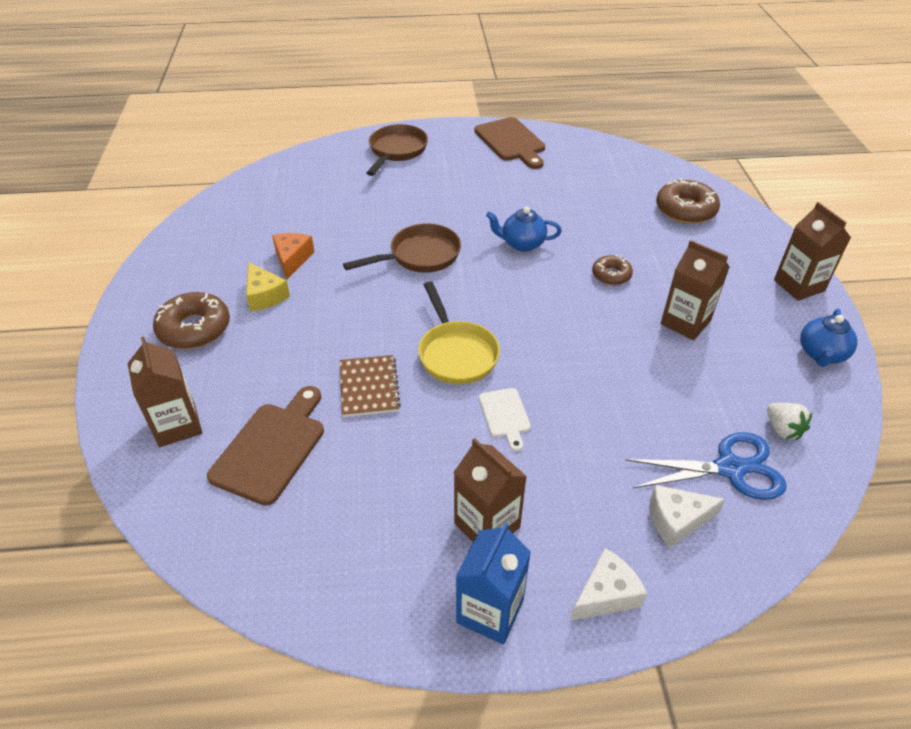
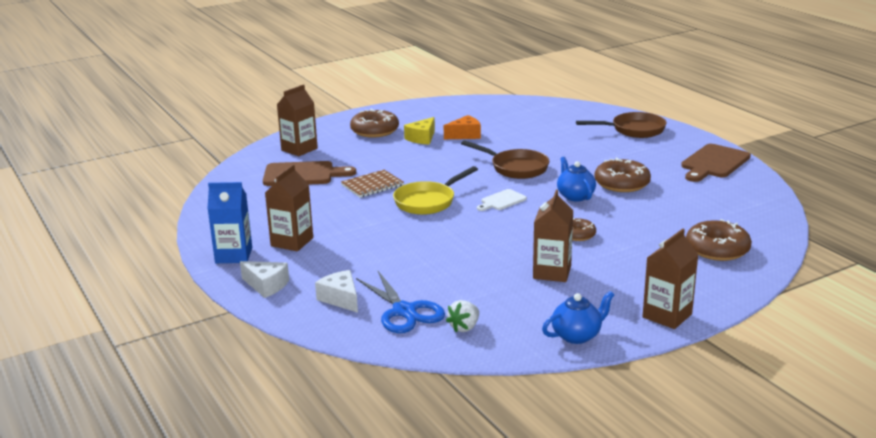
camera: 65 degrees right, 20 degrees down
(505, 415) = (385, 228): white cutting board -> white cutting board (501, 201)
(515, 205) = (622, 183): none -> brown donut
(821, 354) = (577, 335): blue teapot -> blue teapot turned 150 degrees clockwise

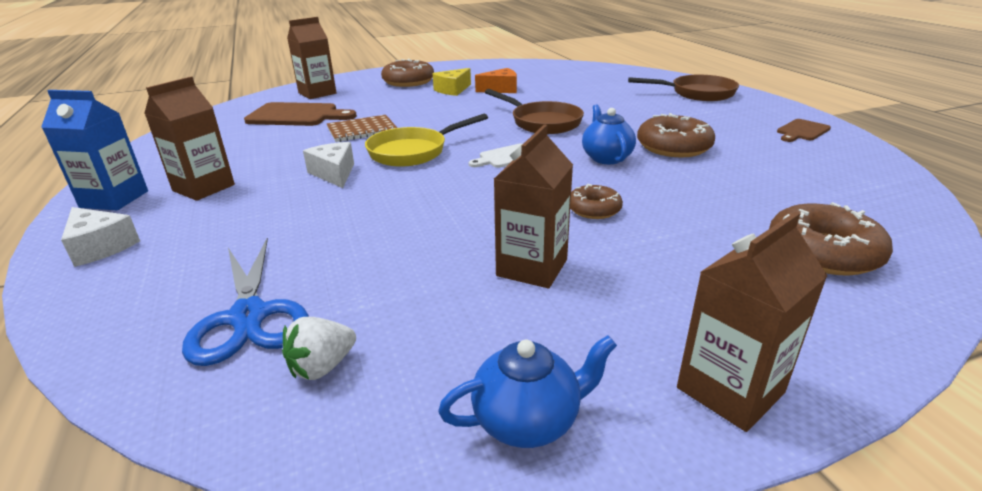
camera: 10 degrees right, 5 degrees up
(341, 299) = (176, 281): white cheese -> white cheese (334, 173)
(714, 163) = (802, 131): brown cutting board -> brown cutting board, size x0.56

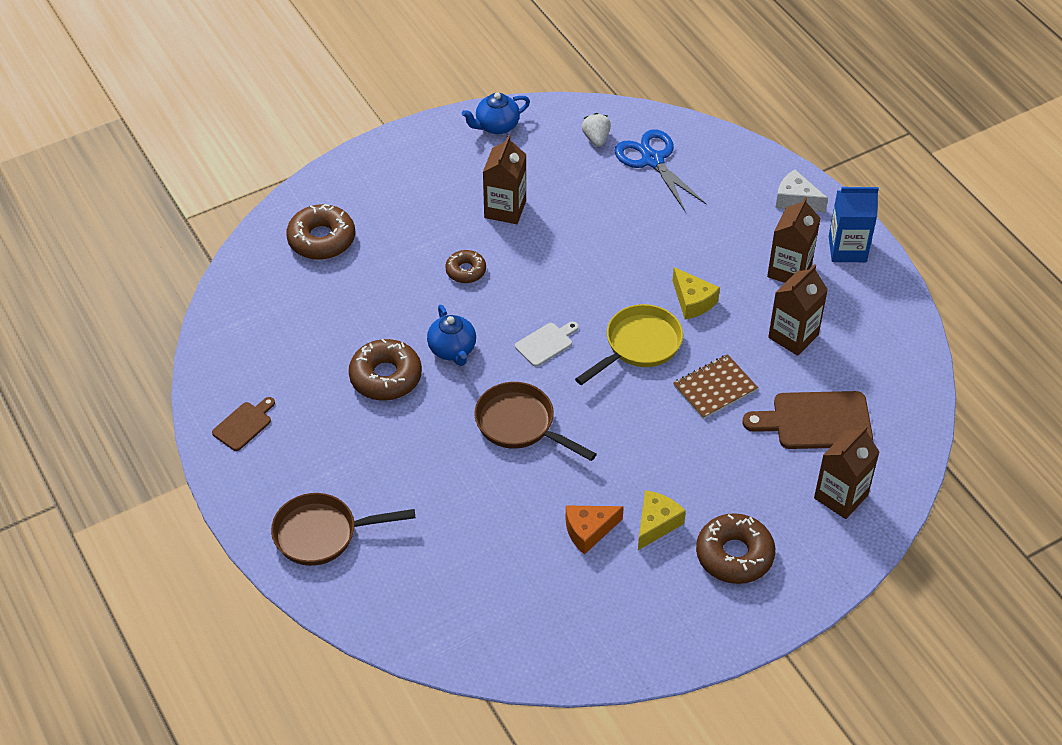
camera: 170 degrees right, 20 degrees up
(322, 367) = (596, 139): white strawberry -> white strawberry turned 45 degrees counterclockwise
(334, 173) = (692, 301): white cheese -> yellow cheese
(730, 390) = (409, 147): brown carton -> brown carton (793, 336)

